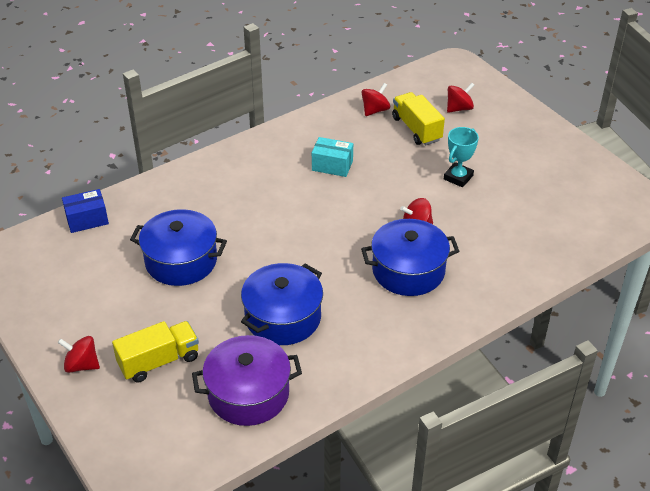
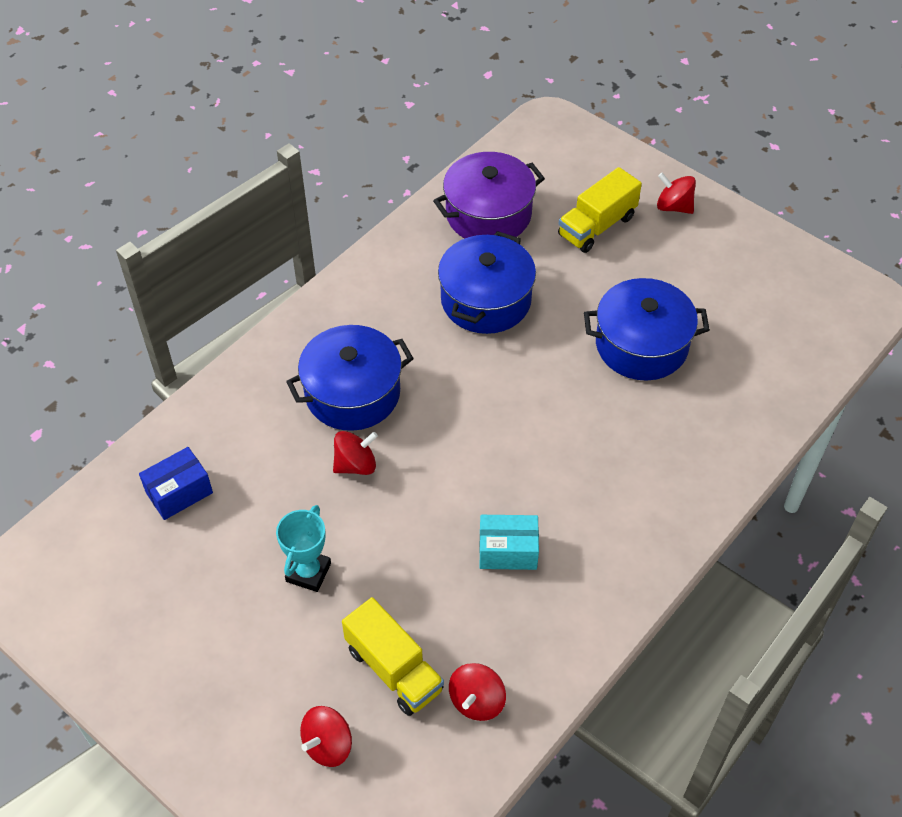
camera: 165 degrees right, 10 degrees up
(82, 365) = (673, 206): red spinning top -> red spinning top turned 150 degrees counterclockwise
(87, 220) = (797, 377): blue box -> blue box (179, 492)

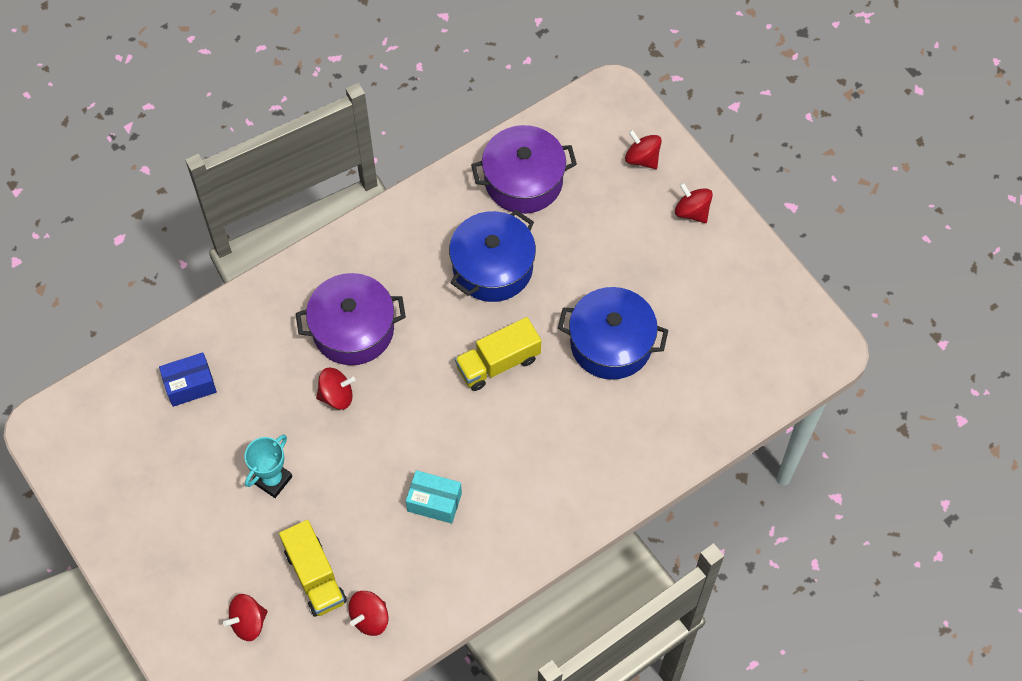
camera: 15 degrees right, 10 degrees up
(352, 393) = (353, 329): blue pot -> purple pot
(597, 226) = (615, 215): yellow truck -> yellow truck (498, 363)
(603, 170) = (642, 158): none -> red spinning top

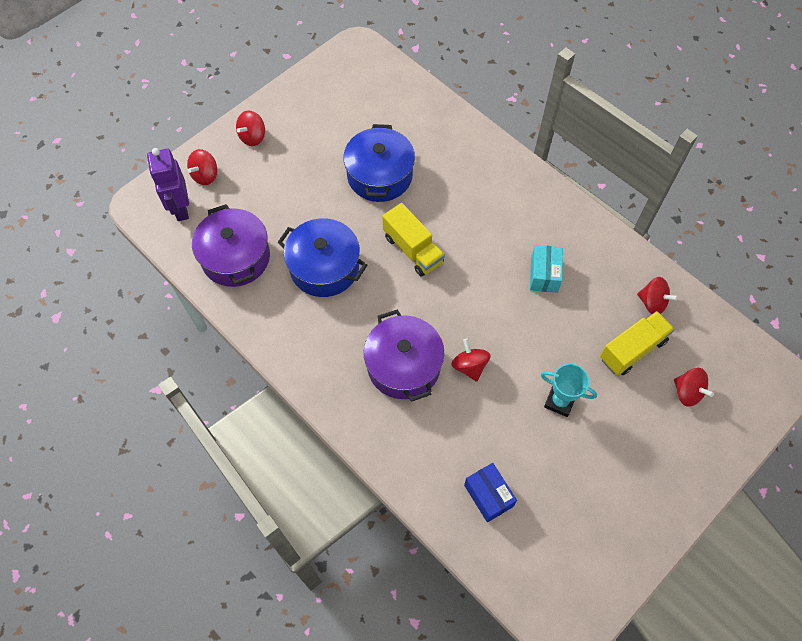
camera: 100 degrees left, 0 degrees up
(600, 131) = (180, 208): none -> purple robot

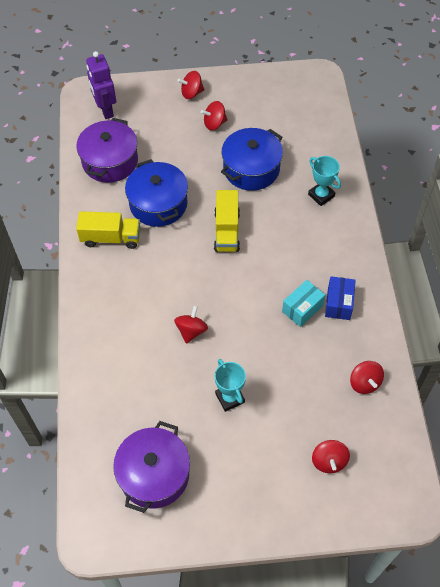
camera: 40 degrees right, 5 degrees down
(180, 208) = (105, 110): purple robot -> purple robot turned 45 degrees counterclockwise
(205, 175) = (139, 99): red spinning top -> red spinning top (214, 123)
(403, 365) = (149, 299): purple pot -> purple pot (154, 474)
(464, 160) = (321, 195): none -> turquoise trophy
(488, 495) = (123, 419): blue box -> blue box (338, 303)
(632, 349) = (317, 403): yellow truck -> yellow truck (111, 238)

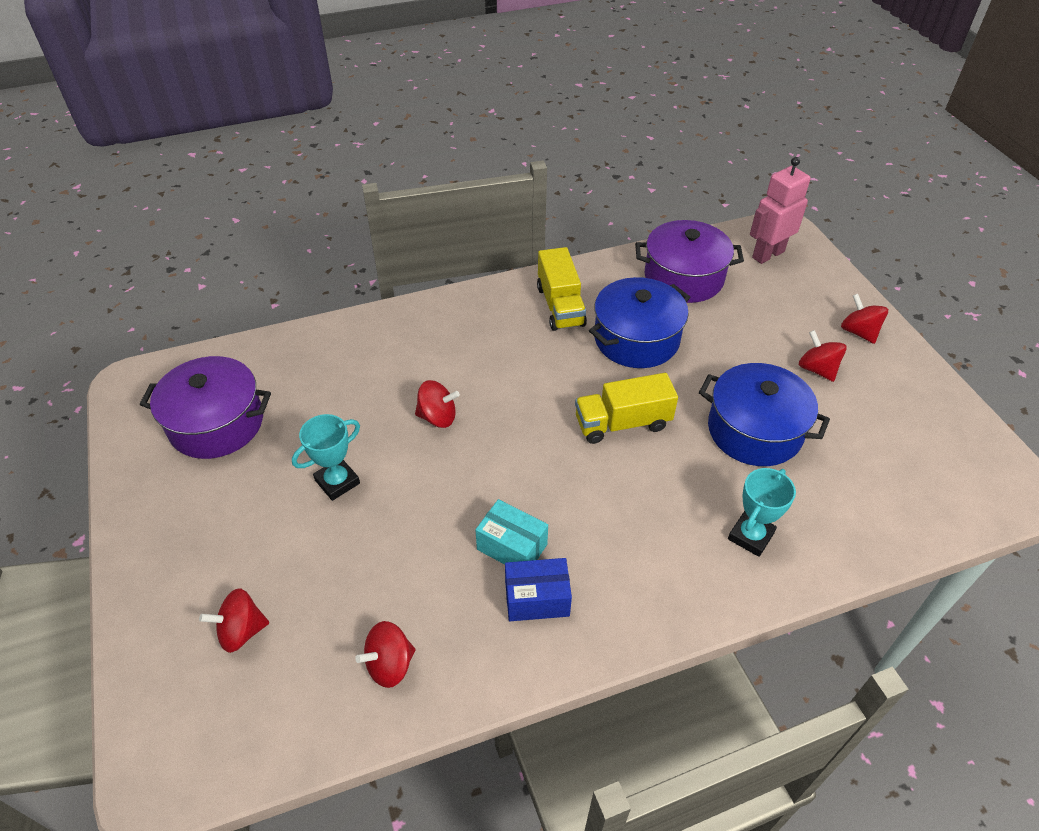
camera: 75 degrees right, 10 degrees down
(105, 110) = (767, 254): purple robot -> pink robot

